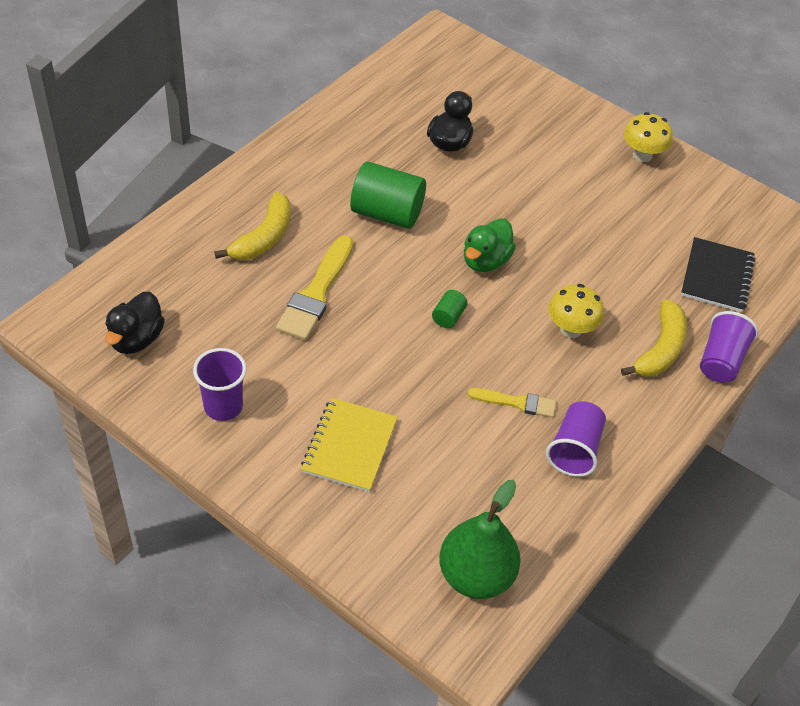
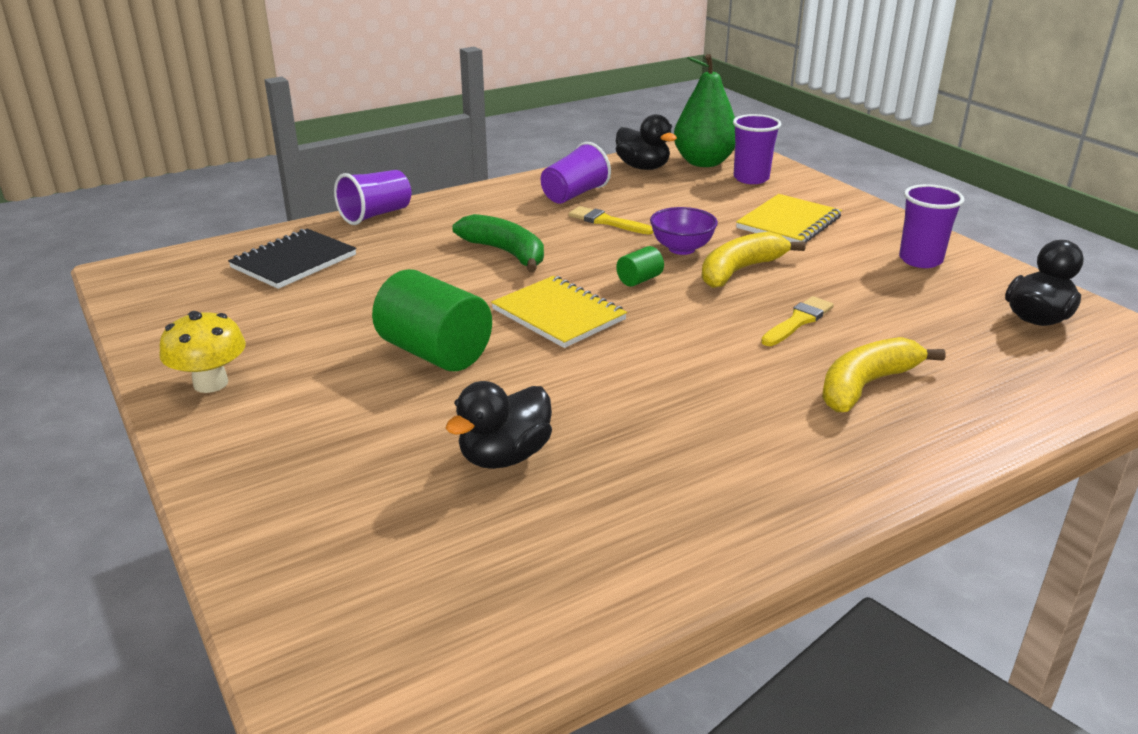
camera: 155 degrees left, 20 degrees down
(316, 293) = (798, 321): yellow brush -> yellow brush, size x0.58
(387, 213) = (667, 381): green cylinder -> green cylinder (435, 353)
(410, 543) = (751, 178): none -> purple cup
(432, 372) = (681, 249): none -> purple bowl
(485, 261) = (558, 314): green duck -> yellow notebook
(537, 539) = (643, 167): none -> black duck
(571, 329) = (506, 253): yellow mushroom -> green banana
(660, 349) = (427, 228): yellow banana -> yellow banana (740, 270)

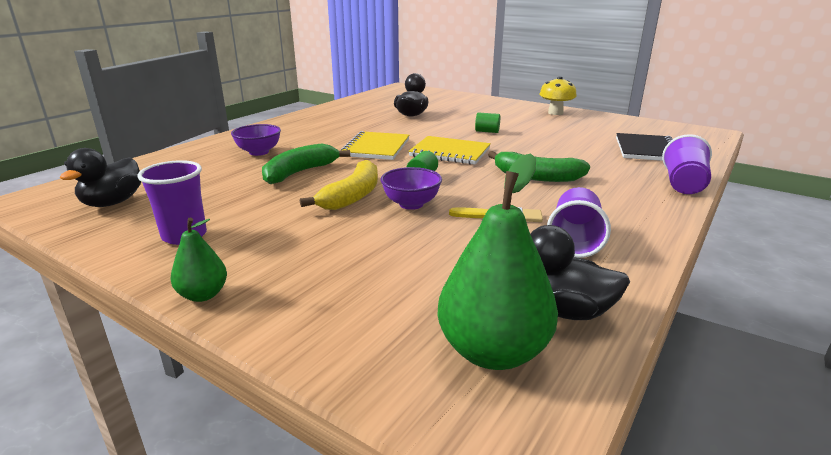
camera: 155 degrees right, 5 degrees down
(435, 353) = (487, 131): green cylinder -> green cylinder, size x0.46
(751, 178) = (396, 326): purple cup -> none
(789, 223) = (322, 253): yellow notebook -> yellow notebook (376, 148)
(798, 321) = (300, 172): yellow brush -> green banana
(866, 385) = (259, 152): yellow banana -> purple bowl
(881, 213) = (203, 295): none -> green pear

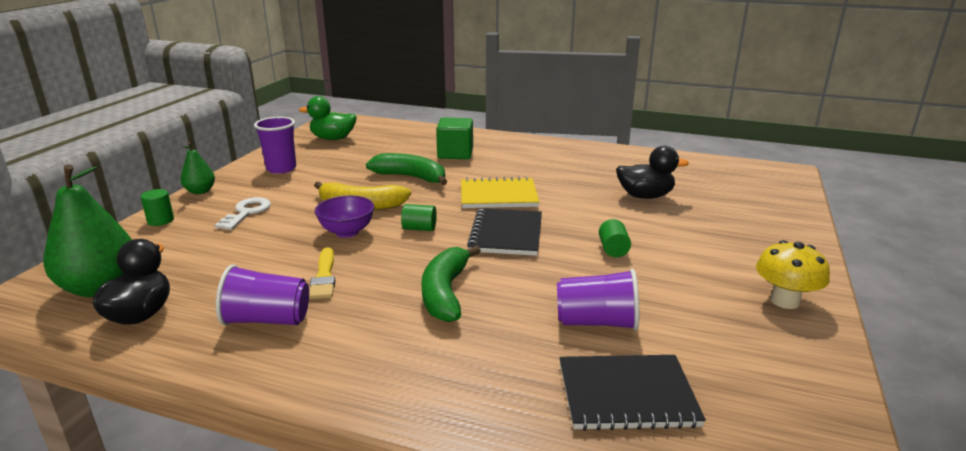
camera: 75 degrees right, 0 degrees up
(112, 203) = (333, 138): black duck -> green duck
(259, 152) = (455, 153): purple bowl -> green cube
(292, 322) = (160, 220): none -> green cylinder
(318, 256) = (246, 212): none -> white key
(450, 152) = (506, 234): yellow notebook -> black notebook
(683, 184) = (462, 420): purple cup -> purple cup (596, 322)

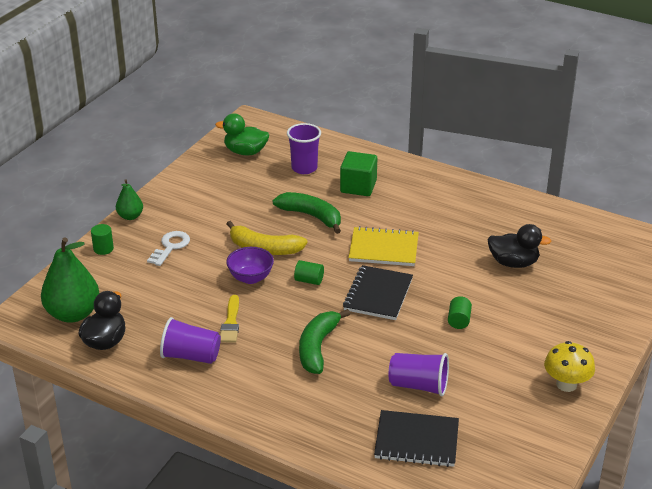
camera: 10 degrees right, 10 degrees up
(281, 168) = (197, 192): purple cup -> purple cup (304, 168)

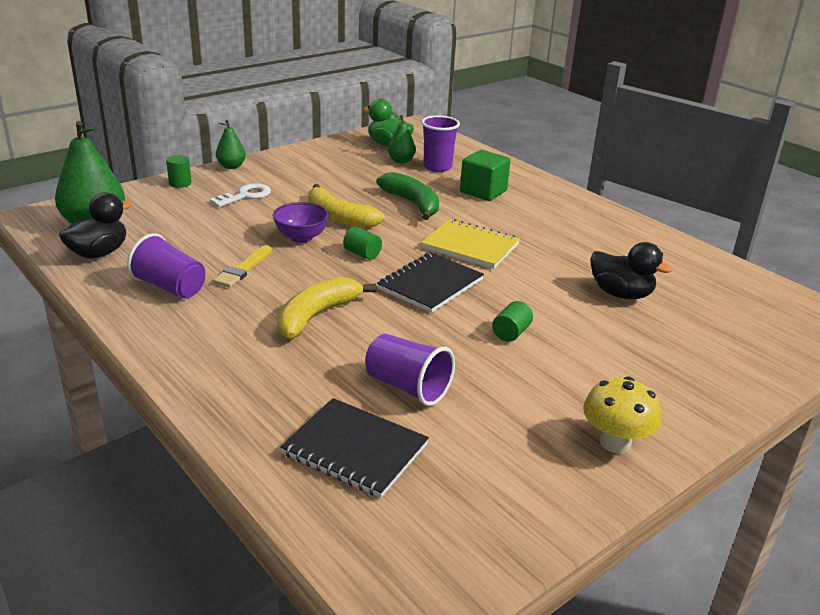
camera: 20 degrees right, 5 degrees down
(269, 169) = (401, 161): none -> green pear
(317, 347) = (317, 316): green banana -> yellow banana

